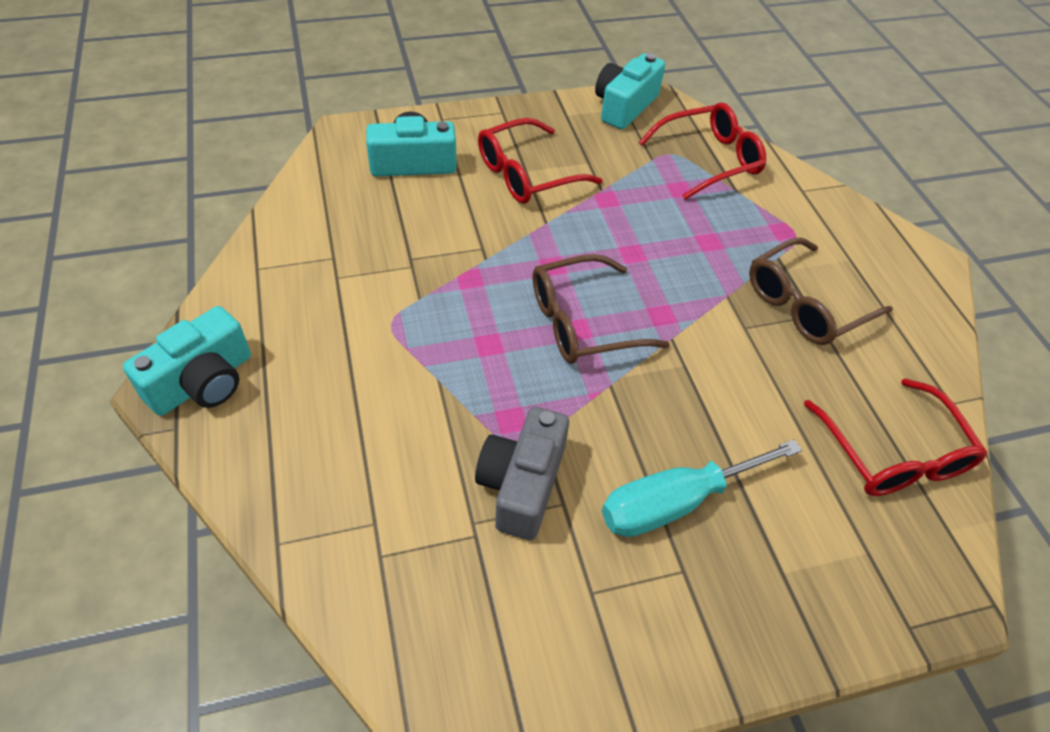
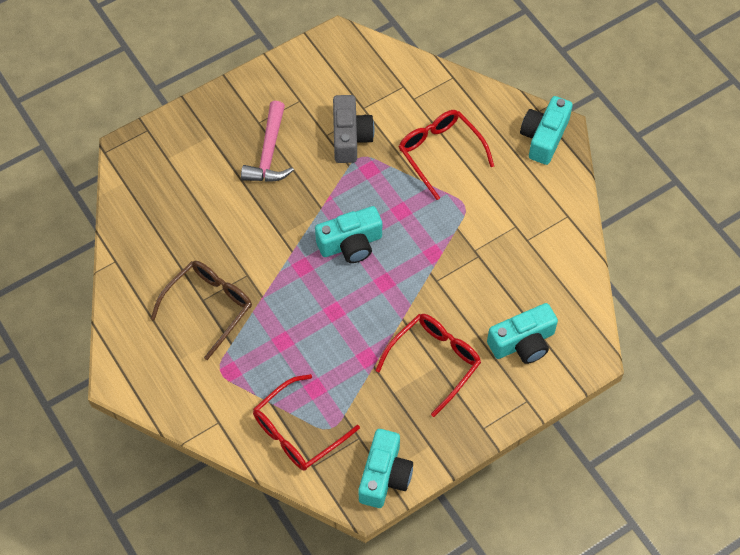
camera: 165 degrees right, 10 degrees up
(582, 322) = (350, 244): brown glasses -> turquoise camera
(675, 502) = (269, 153): turquoise screwdriver -> pink hammer
(893, 454) = (152, 216): red glasses -> red glasses (440, 153)

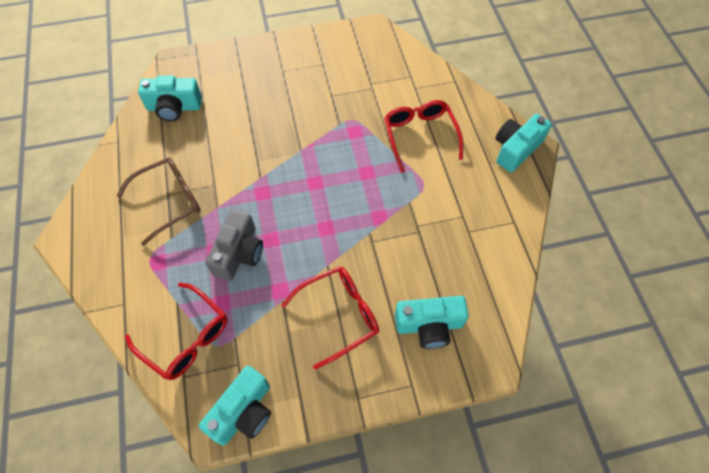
camera: 20 degrees right, 0 degrees up
(269, 153) = (280, 95): pink hammer -> none
(297, 431) = (186, 338): red glasses -> red glasses turned 120 degrees counterclockwise
(350, 137) = (350, 102): grey camera -> grey camera (239, 253)
(350, 244) = (311, 186): turquoise camera -> turquoise camera (174, 107)

